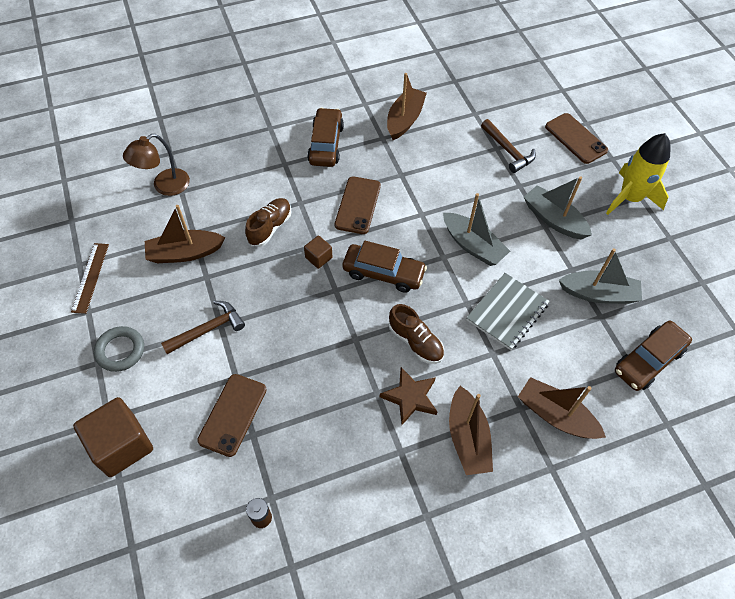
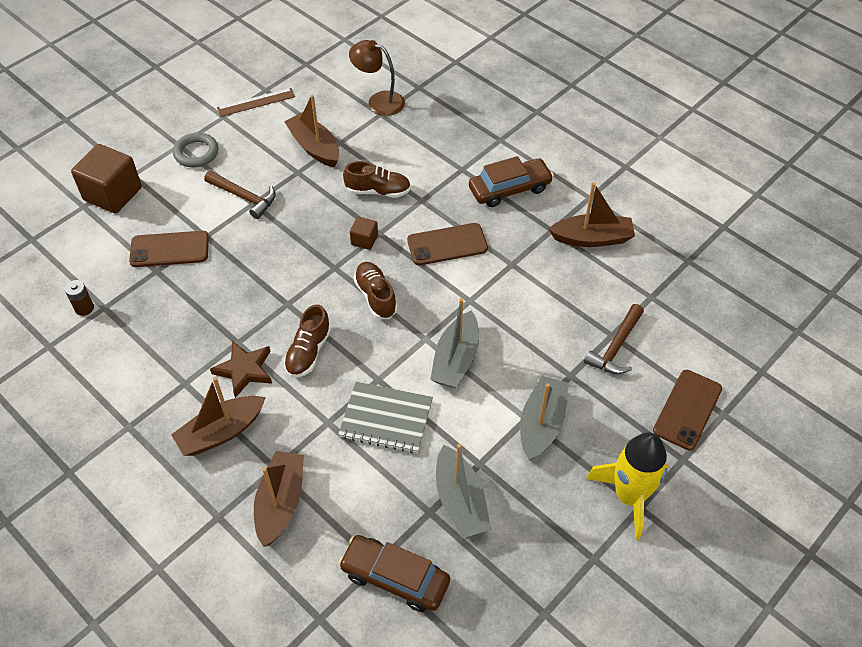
camera: 65 degrees right, 5 degrees down
(383, 273) = (375, 296): brown car -> brown shoe

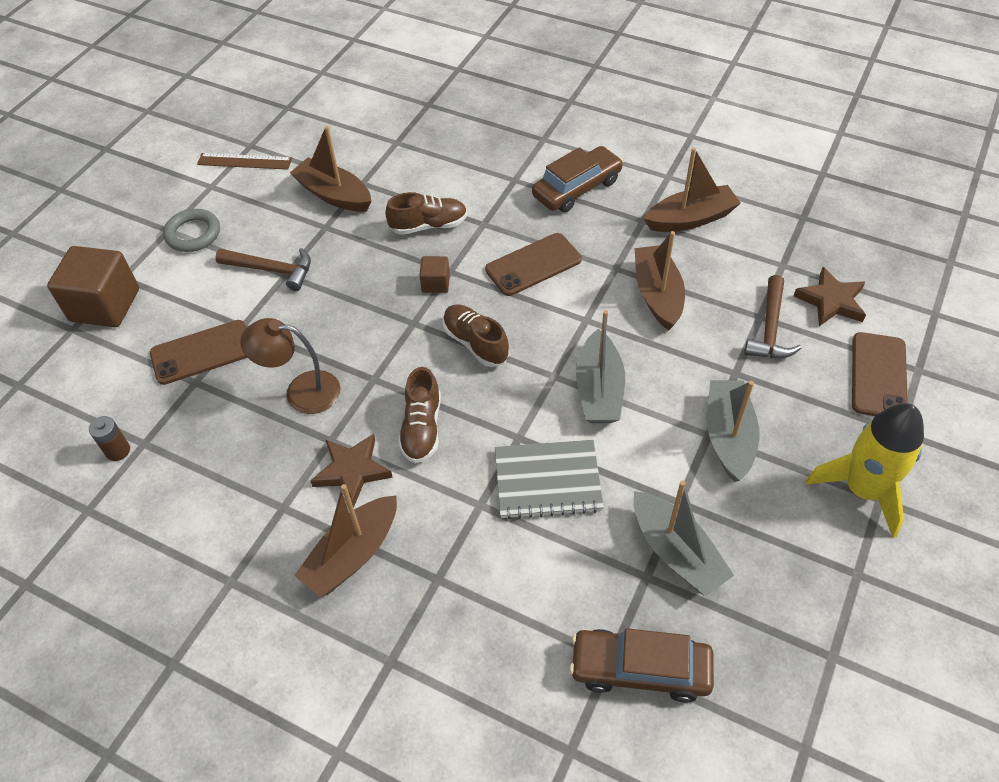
camera: 15 degrees left, 0 degrees up
(256, 102) = (244, 161): brown ruler -> brown ruler turned 45 degrees clockwise
(280, 503) = (462, 620): brown boat -> brown boat (657, 294)
(379, 101) = (388, 129): brown lamp -> brown lamp (301, 391)
(678, 338) = (831, 301): none -> brown star

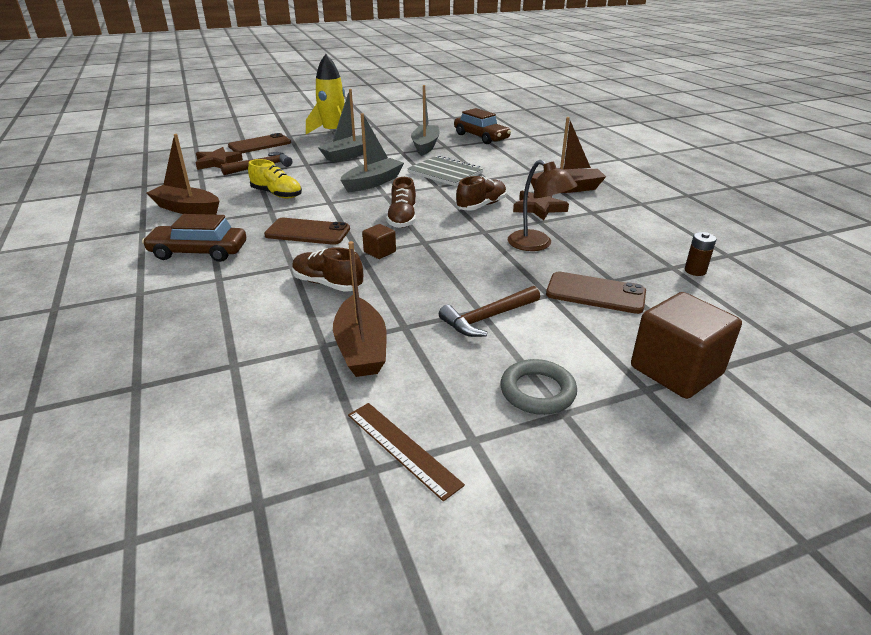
camera: 140 degrees left, 20 degrees down
(272, 270) = (487, 318): brown hammer -> brown hammer turned 90 degrees counterclockwise
(657, 294) = (277, 194): brown boat -> yellow shoe

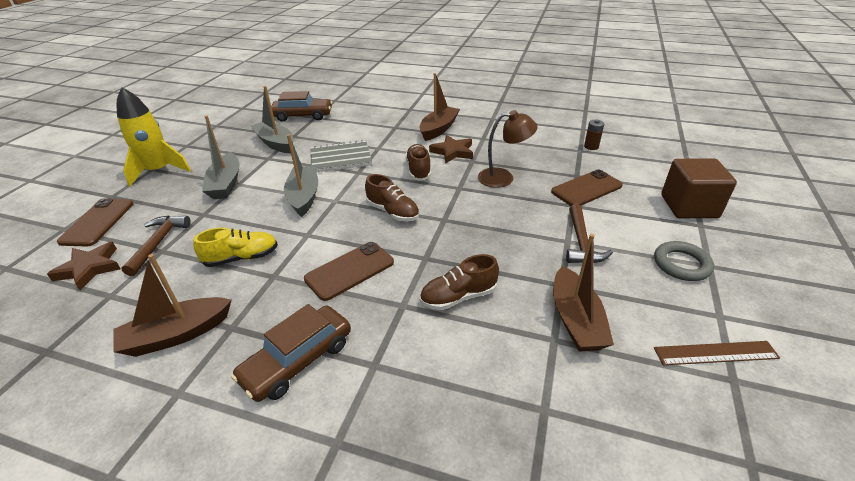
camera: 50 degrees left, 5 degrees up
(361, 348) = (575, 320): brown boat -> brown boat turned 60 degrees clockwise
(379, 252) = (435, 247): brown cube -> none

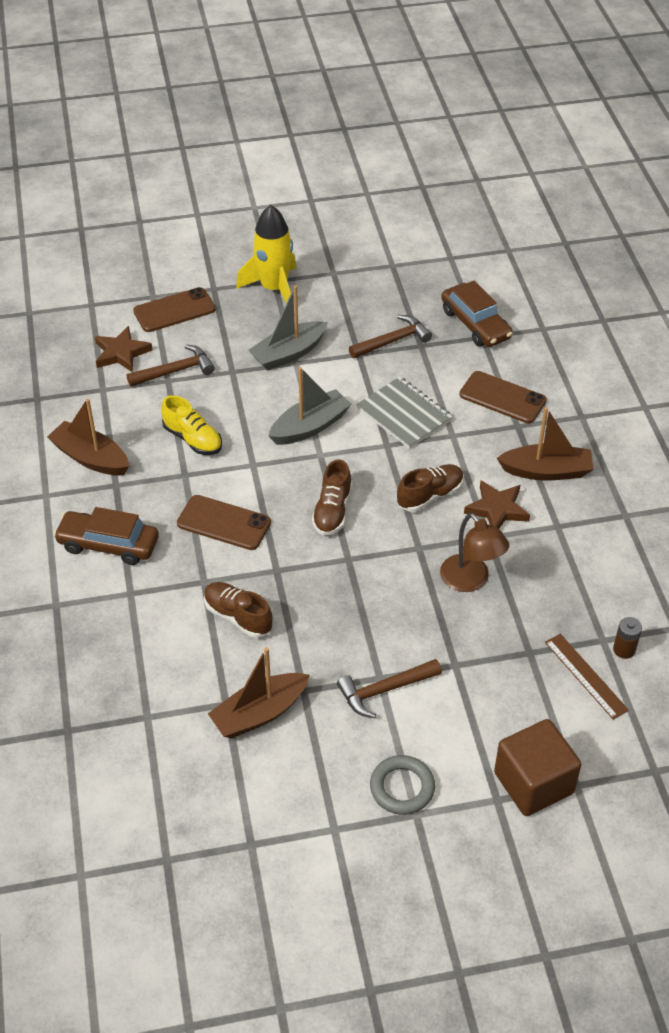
camera: 60 degrees right, 10 degrees up
(275, 143) = (393, 341): grey boat -> brown hammer
(586, 189) = (503, 670): brown phone -> brown phone (502, 398)
(715, 353) = (278, 828): brown ruler -> brown ruler (586, 675)

